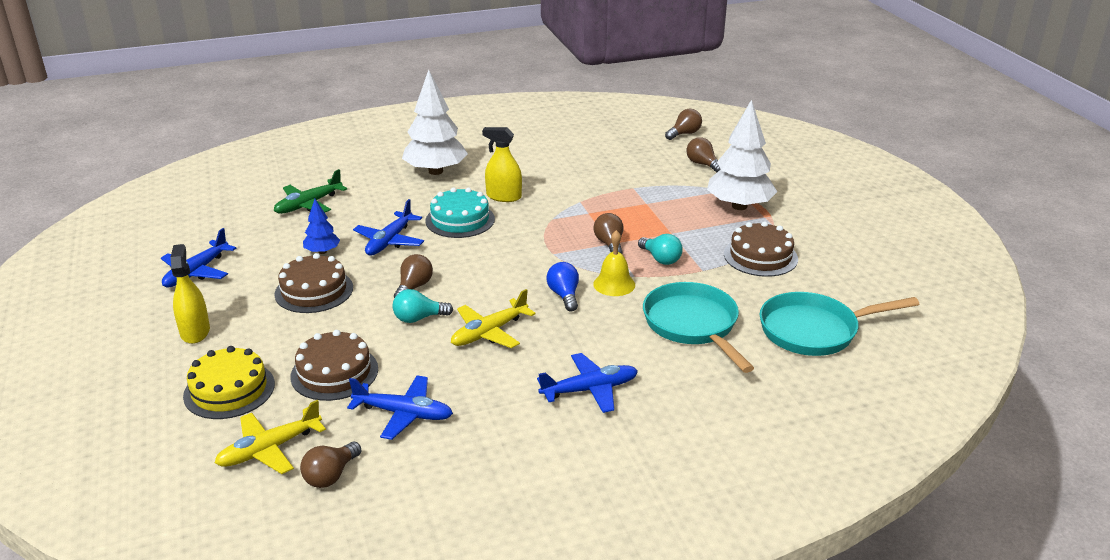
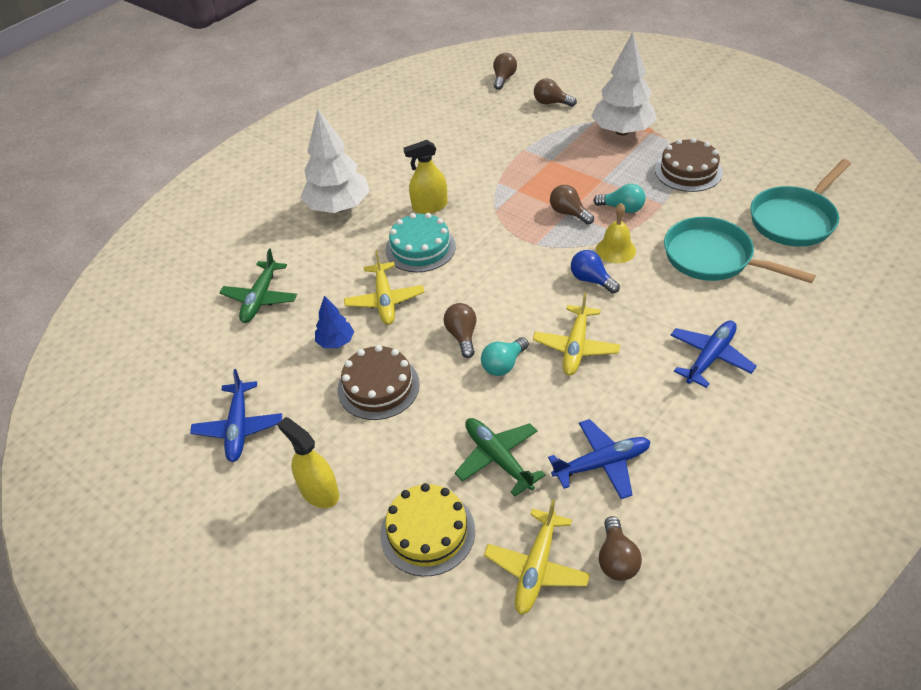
camera: 30 degrees left, 15 degrees up
(334, 372) = (498, 459): brown cake -> green plane
(390, 241) = (385, 300): blue plane -> yellow plane

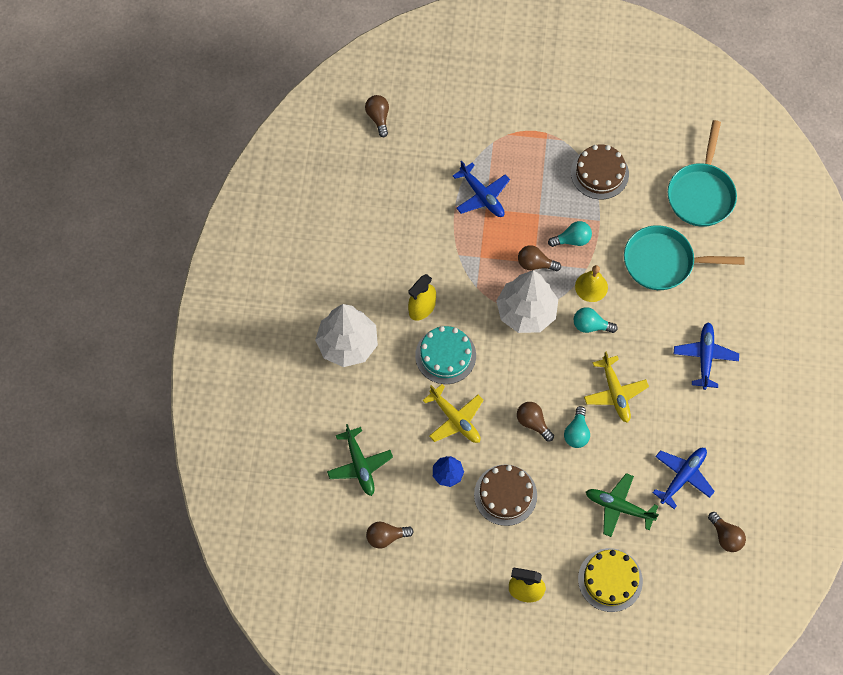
camera: 35 degrees left, 20 degrees up
(239, 427) = (436, 576): blue plane -> blue plane (482, 195)
(536, 567) = (685, 566): yellow plane -> none
(551, 103) = (442, 134): brown light bulb -> brown light bulb (386, 537)
(591, 280) = (591, 326): blue light bulb -> turquoise light bulb
(622, 131) = (522, 146): white tree -> white tree (526, 312)

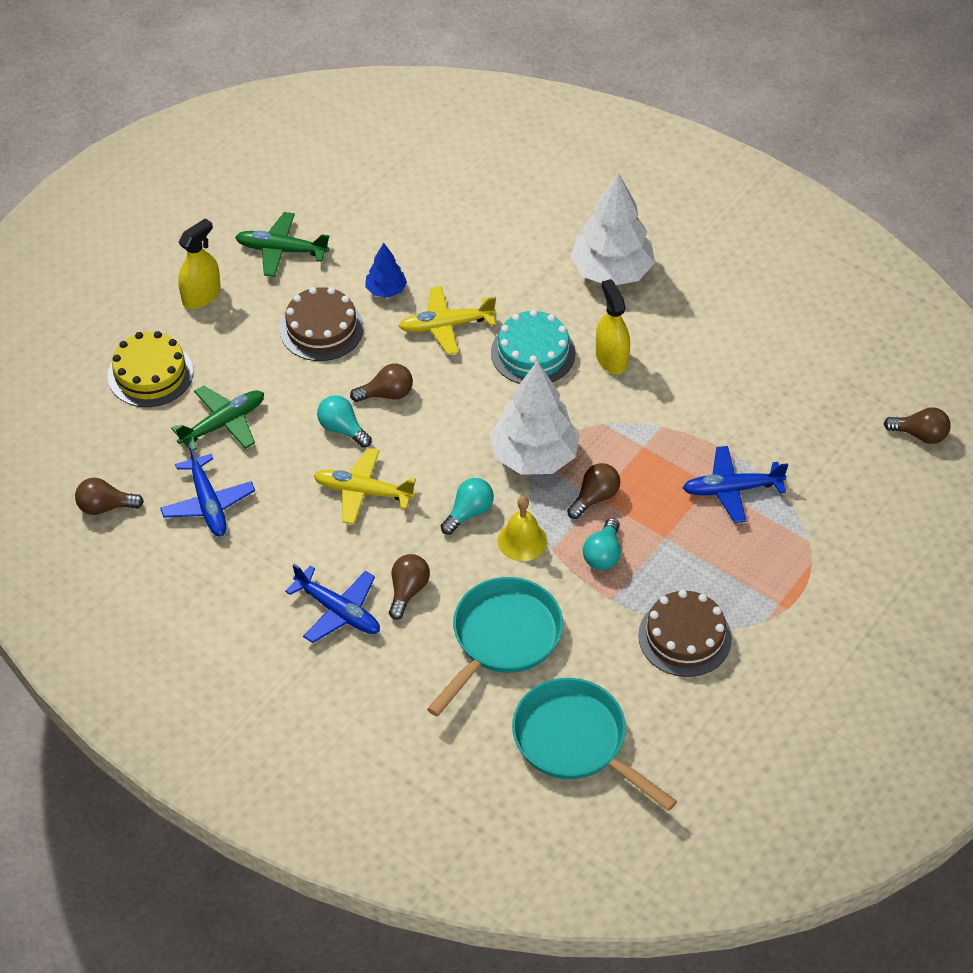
camera: 120 degrees right, 15 degrees down
(359, 465) = (455, 222): green plane -> green plane (282, 250)
(386, 537) = (356, 209): brown light bulb -> brown light bulb (408, 591)

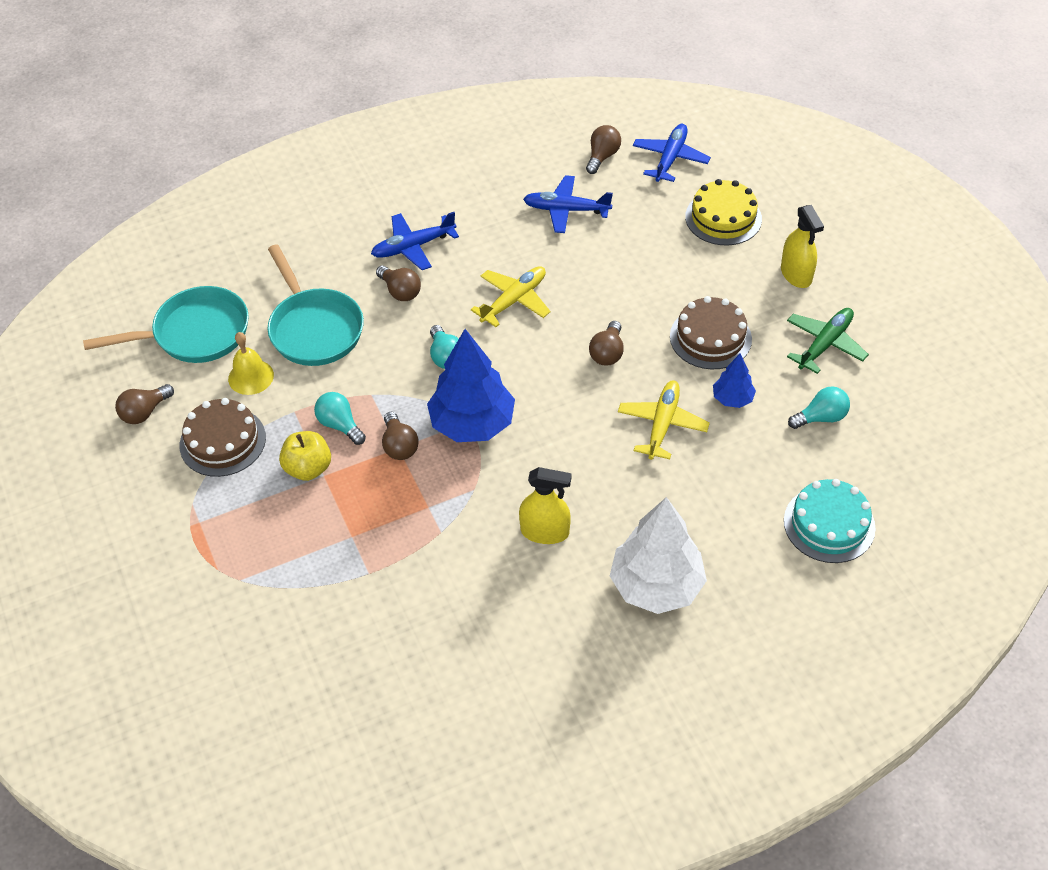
camera: 120 degrees right, 0 degrees up
(223, 424) = (641, 243): green plane -> none
(342, 429) = (588, 311): turquoise light bulb -> turquoise light bulb (821, 417)
(522, 541) = (393, 378): yellow bell -> yellow bell (251, 377)
(533, 353) = (590, 474): turquoise cake -> turquoise cake (829, 524)
(534, 456) = (472, 424): white tree -> blue tree
(666, 553) = (308, 468): none -> yellow apple
(732, 489) = (334, 550): blue plane -> blue plane (670, 159)
(920, 435) = (279, 747): brown light bulb -> brown light bulb (145, 412)

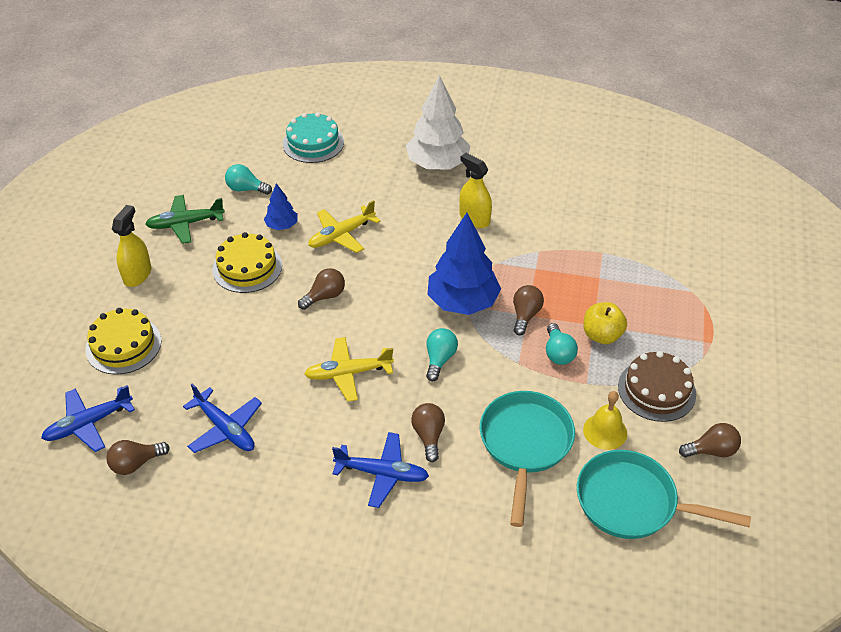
camera: 145 degrees left, 5 degrees down
(710, 338) = (247, 267): brown cake -> yellow cake

